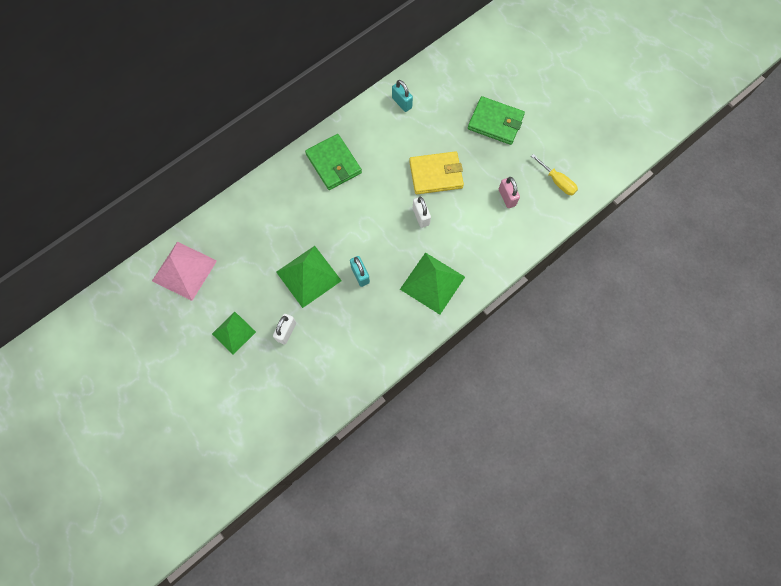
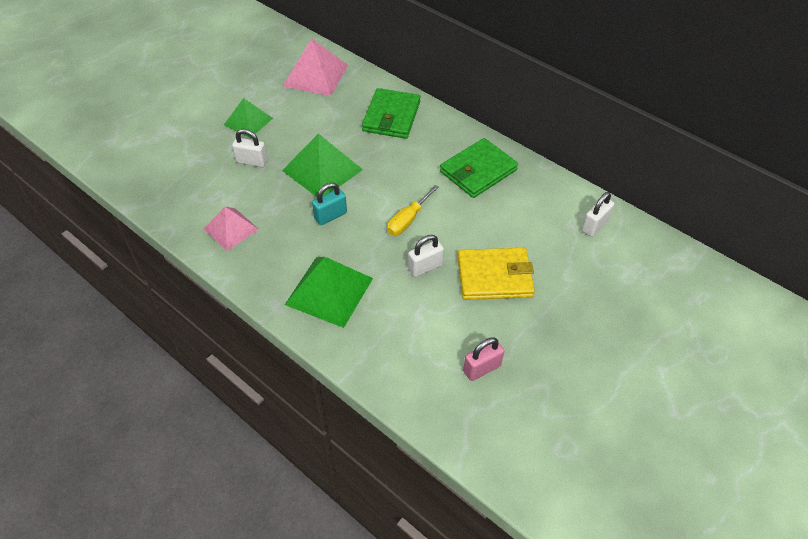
camera: 80 degrees right, 20 degrees down
(360, 350) = (231, 229): none -> pink pyramid
(402, 103) = (594, 226): turquoise padlock -> white padlock
(436, 174) = (494, 276): yellow wallet -> yellow wallet turned 75 degrees counterclockwise
(495, 122) = (608, 341): green wallet -> green wallet (391, 116)
(557, 181) = (530, 439): yellow screwdriver -> yellow screwdriver (408, 220)

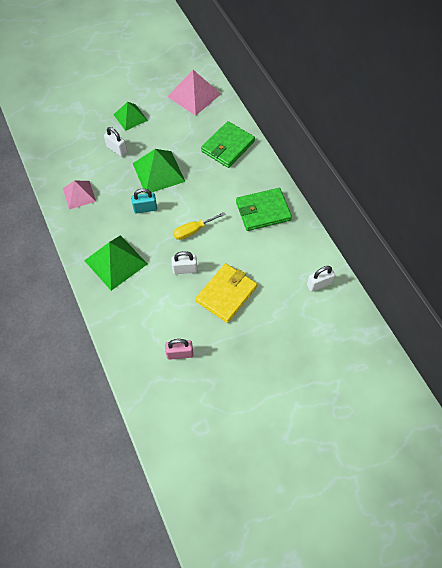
camera: 25 degrees right, 10 degrees up
(494, 276) = (226, 294): yellow wallet -> yellow wallet turned 75 degrees counterclockwise

